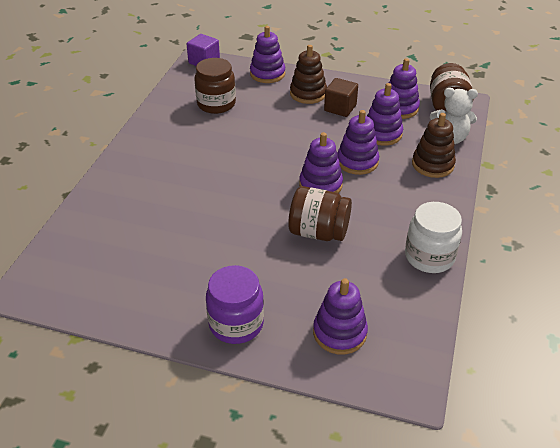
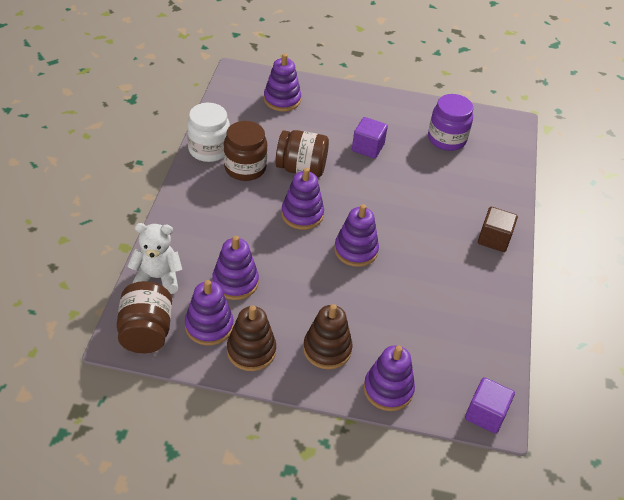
camera: 170 degrees right, 5 degrees up
(216, 104) = (439, 325): brown jar -> brown jar (245, 168)
(234, 257) = (368, 147): none -> purple cube
(236, 324) = (354, 104): purple jar -> purple jar (446, 139)
(340, 108) = (284, 323): brown cube -> brown cube (494, 239)
(357, 162) = (265, 242): purple stacking toy -> purple stacking toy (356, 250)
(432, 164) = (185, 241): brown stacking toy -> brown stacking toy (251, 351)

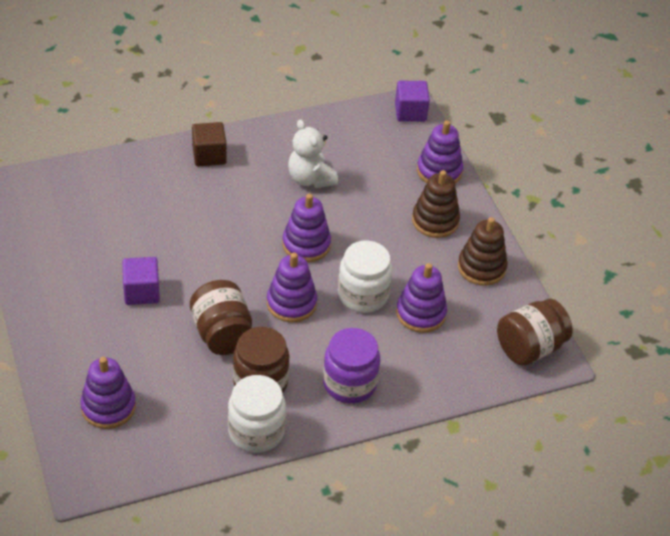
camera: 120 degrees left, 0 degrees up
(157, 278) = (468, 373): white teddy bear -> white teddy bear (310, 179)
(209, 326) = (483, 307): purple stacking toy -> none
(280, 257) = (363, 295): none -> white jar
(446, 139) = (75, 232): purple jar -> purple jar (349, 383)

